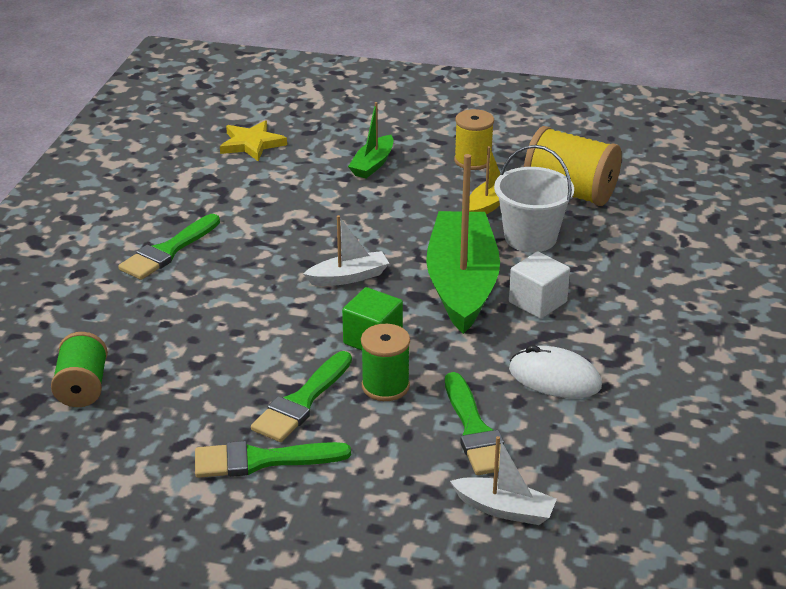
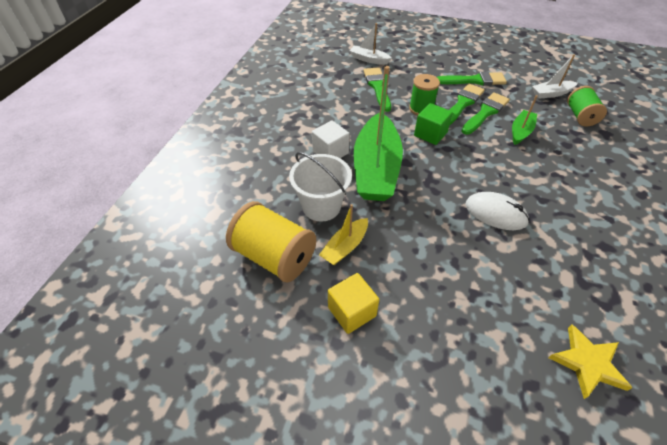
camera: 175 degrees left, 15 degrees up
(168, 251) = (590, 211): green brush -> green brush (485, 112)
(348, 277) = (451, 179): white boat -> white boat (551, 93)
(372, 164) = (450, 313): green boat -> green boat (520, 132)
(473, 160) = (352, 311): yellow spool -> yellow cube
(554, 378) = (333, 108): white mouse -> white mouse (495, 213)

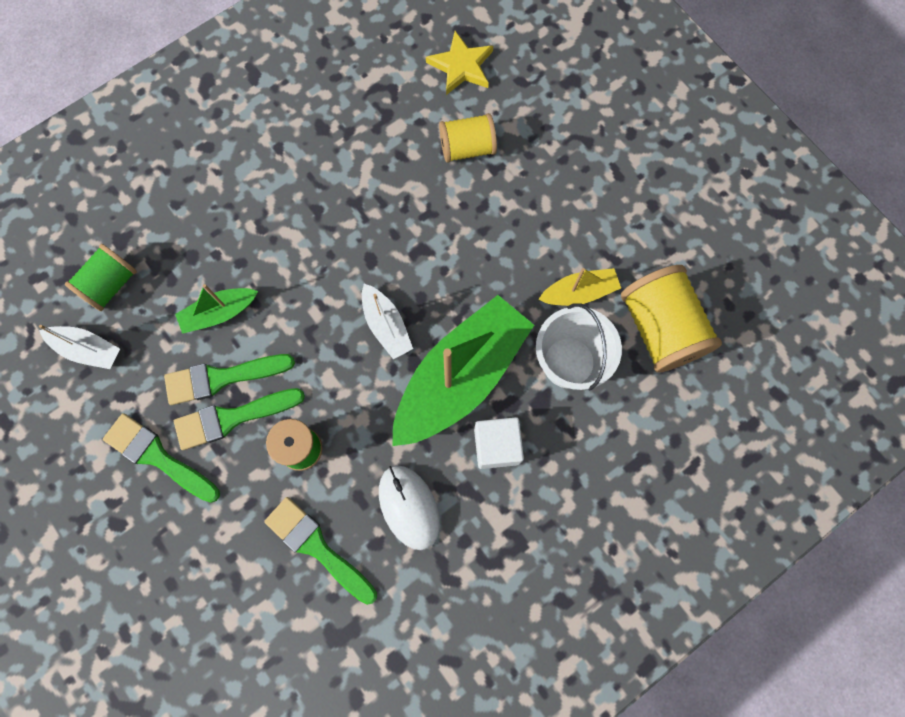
camera: 145 degrees left, 25 degrees up
(352, 311) = (620, 223): yellow cube -> none
(369, 59) = (264, 641): white boat -> white boat (386, 326)
(377, 87) = (317, 547): green brush -> green brush turned 105 degrees clockwise
(430, 134) = (338, 389): green cube -> none
(495, 213) = (386, 227): white mouse -> white mouse (409, 507)
(507, 295) = (467, 148): none -> yellow spool

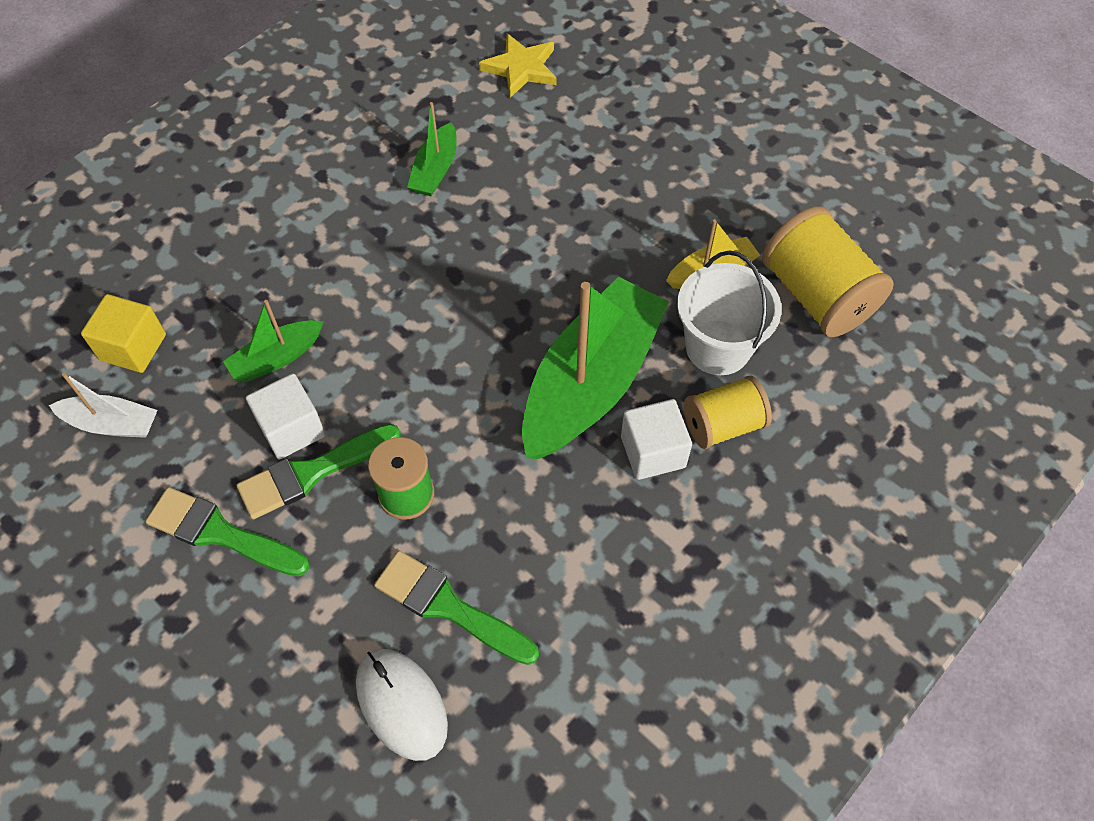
camera: 10 degrees left, 15 degrees down
(110, 285) = (133, 347): green spool -> yellow cube
(222, 378) = (291, 429): green brush -> white cube
(372, 157) = (435, 170): none -> green boat
(386, 326) = (487, 341): white boat -> none
(409, 507) = (558, 539): white mouse -> white mouse (401, 704)
(467, 148) = (545, 146): yellow spool -> yellow spool (723, 425)

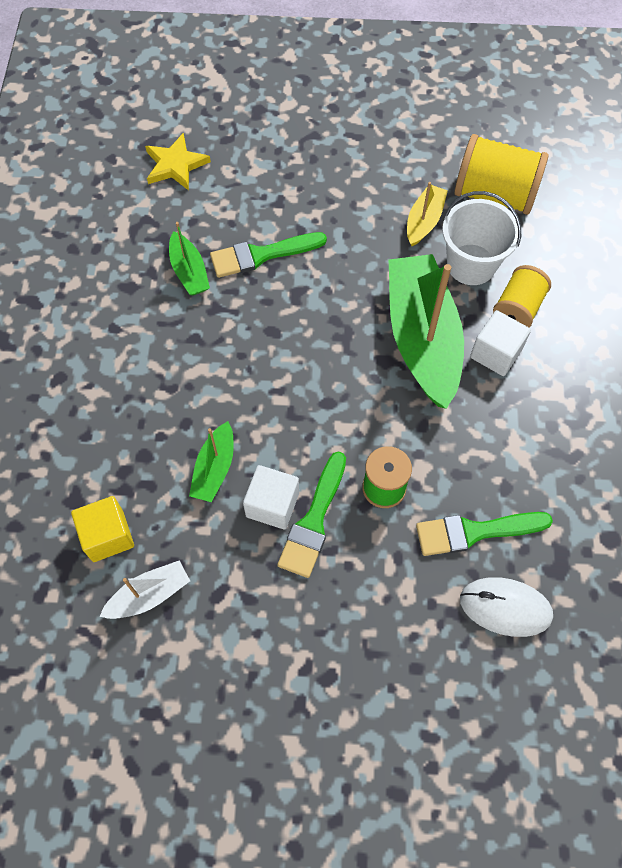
camera: 40 degrees left, 5 degrees up
(221, 533) = (297, 602): green brush -> green brush (262, 255)

